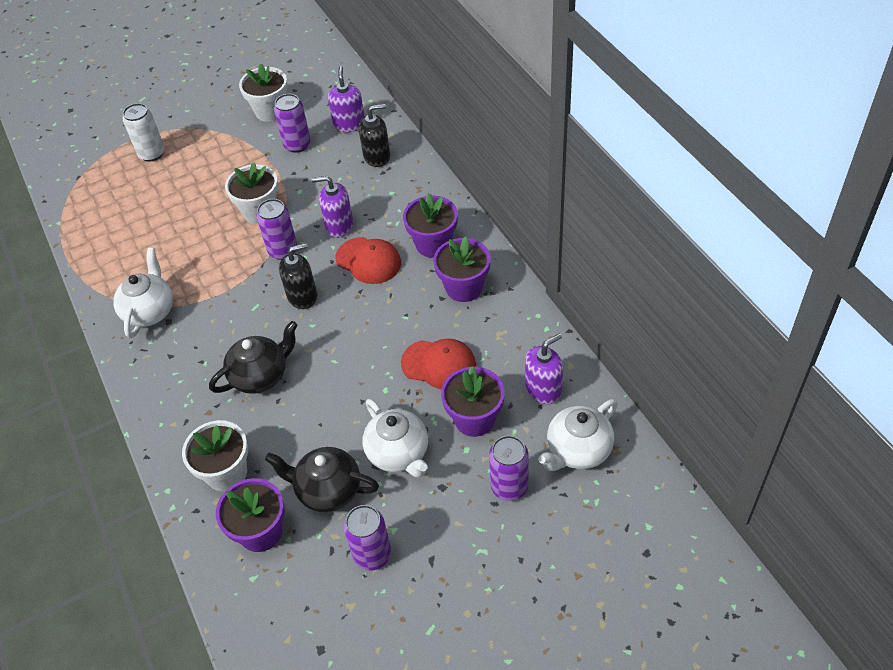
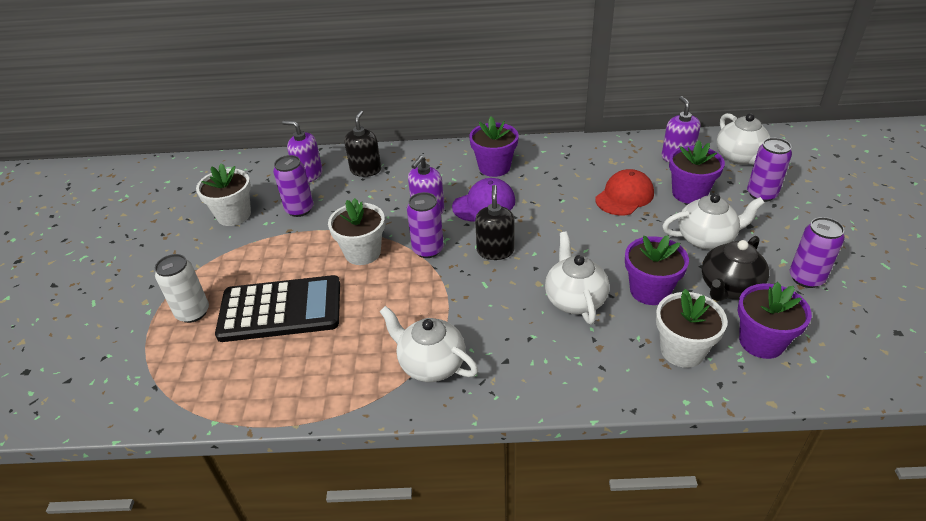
camera: 65 degrees left, 10 degrees down
(173, 198) = (280, 309): none -> black calculator
(260, 376) = (574, 300): black teapot -> white teapot
(368, 260) = (484, 203): red cap -> purple cap
(464, 287) = (553, 165): purple flower pot -> purple flower pot (650, 290)

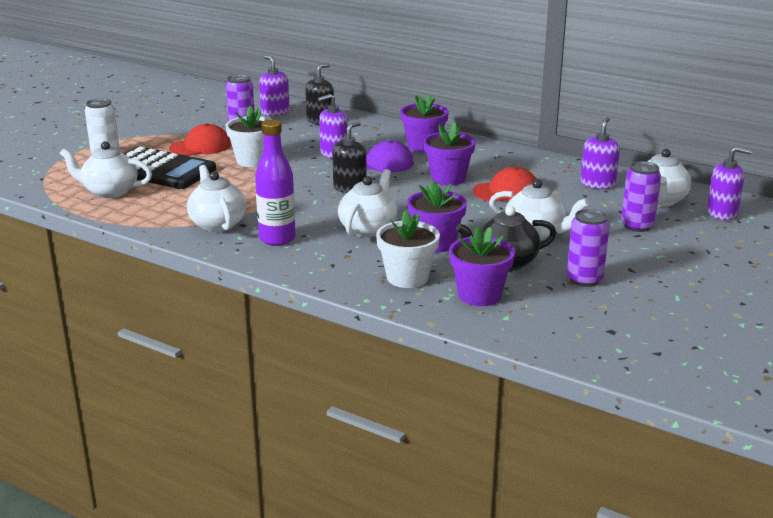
camera: 30 degrees right, 15 degrees down
(234, 215) = (194, 118): white flower pot -> none
(261, 370) = (110, 191): none -> white teapot
(286, 255) = (200, 147): none -> red cap
(428, 249) = (301, 173): purple can -> none
(512, 356) = (277, 239): none -> purple bottle
(689, 193) = (568, 206): purple flower pot -> purple flower pot (448, 178)
(794, 153) = (722, 213): none -> purple soap dispenser

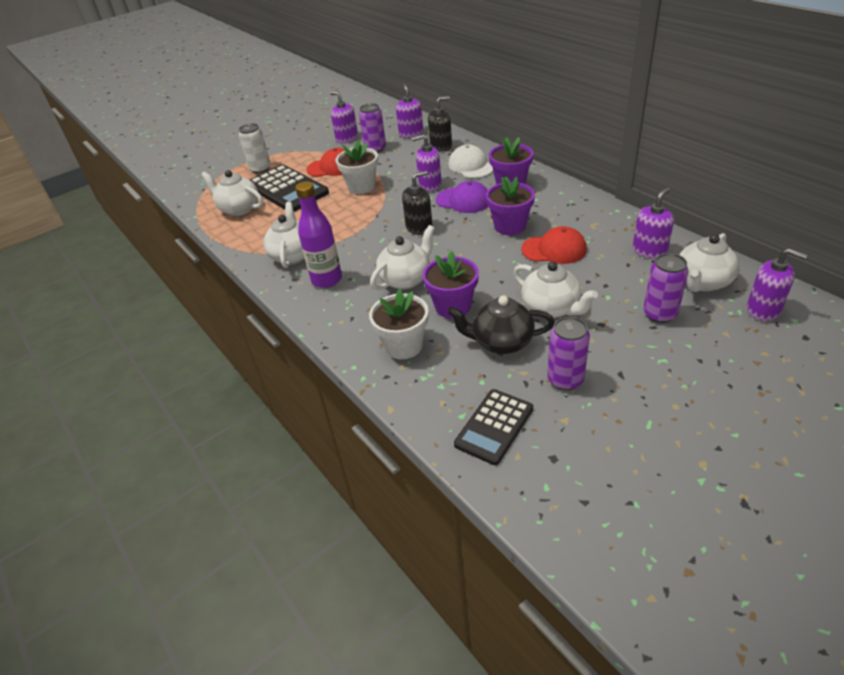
camera: 25 degrees right, 15 degrees up
(197, 121) = (347, 138): none -> purple soap dispenser
(368, 135) = (471, 166): none -> white cap
(479, 295) = (454, 381): purple flower pot -> none
(542, 319) = (494, 426): none -> black calculator

